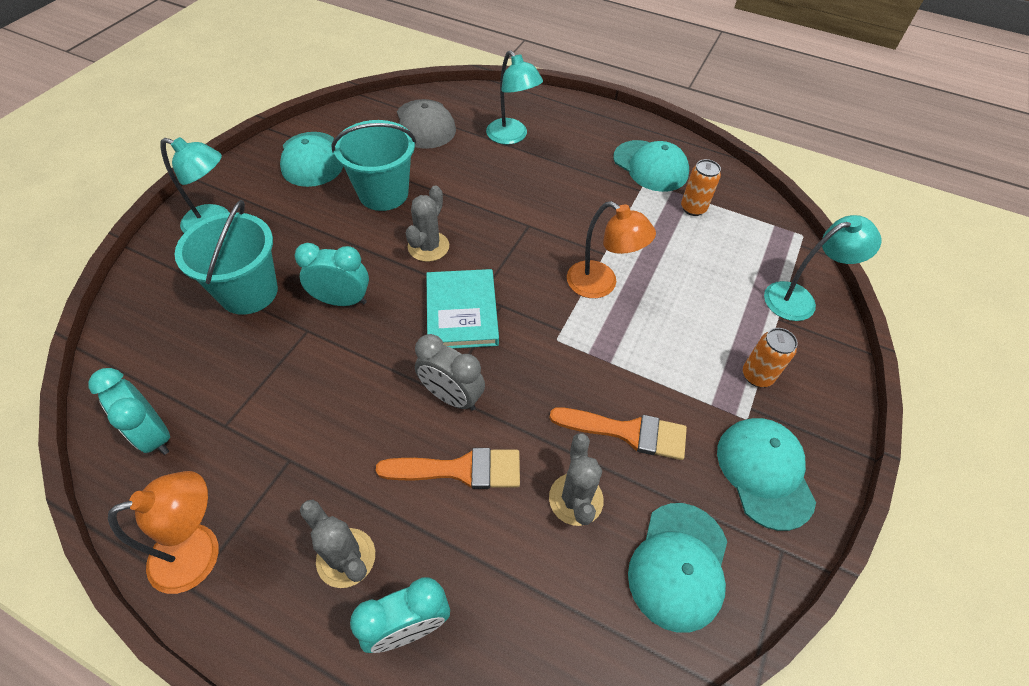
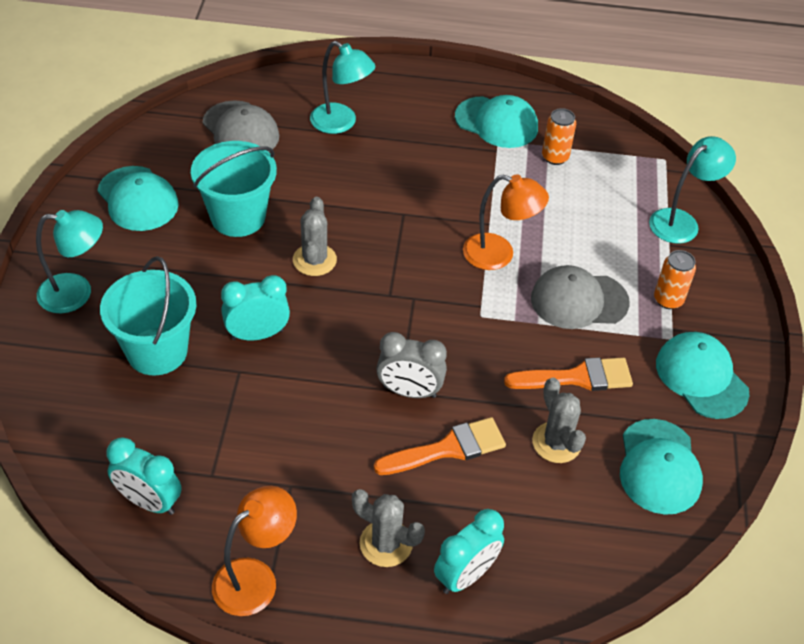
camera: 20 degrees left, 5 degrees down
(462, 312) = (380, 314): turquoise book -> none
(662, 351) = (579, 300): none -> grey cap

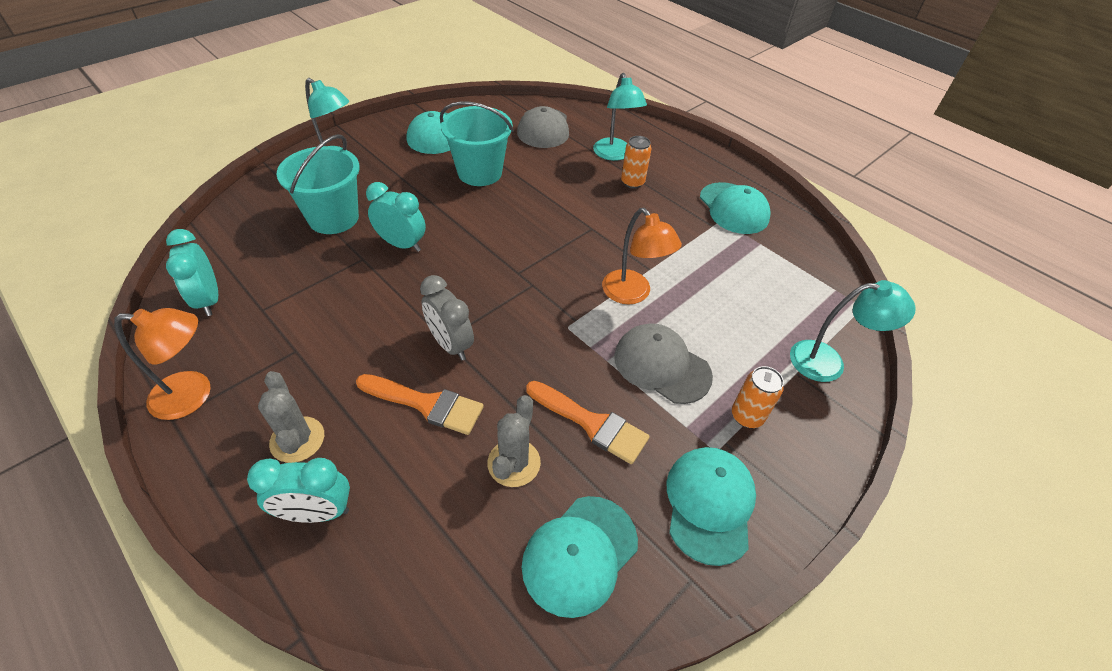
camera: 40 degrees right, 0 degrees up
(314, 260) = (495, 222): grey cactus -> none
(555, 157) = (757, 254): orange can -> orange can (632, 182)

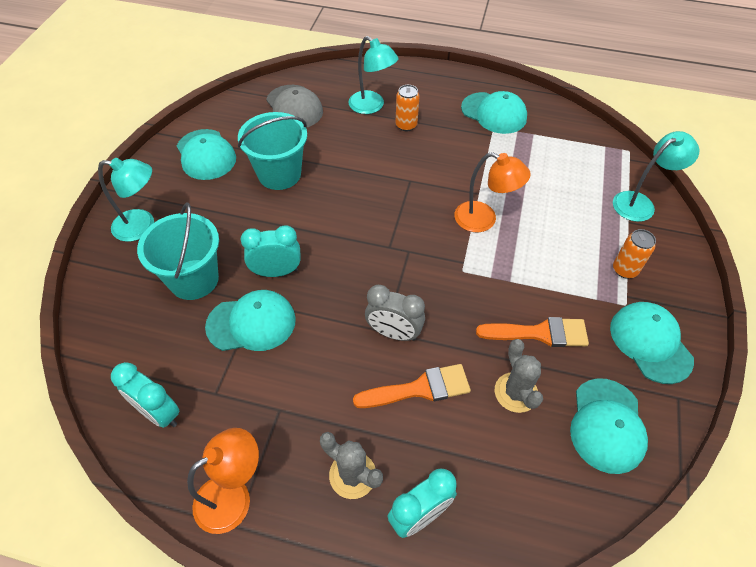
camera: 30 degrees left, 5 degrees up
(342, 272) = (251, 323): none -> turquoise cap
(661, 366) = (547, 264): grey cap -> none

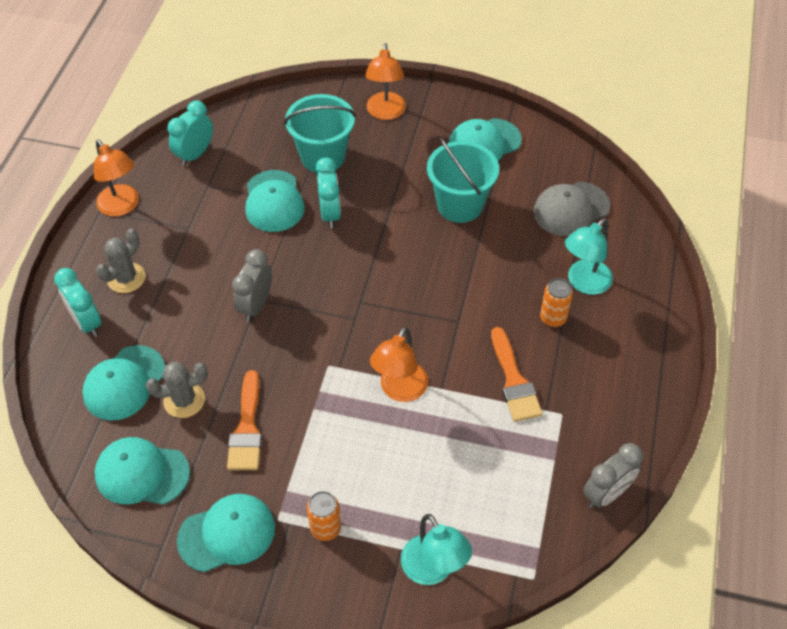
camera: 90 degrees right, 0 degrees up
(142, 226) = (385, 112): turquoise lamp -> orange lamp
(419, 389) = (196, 324): orange brush -> orange brush (514, 380)
(494, 113) = (590, 416): turquoise cap -> turquoise cap (124, 383)
(555, 111) = (606, 493): none -> grey clock

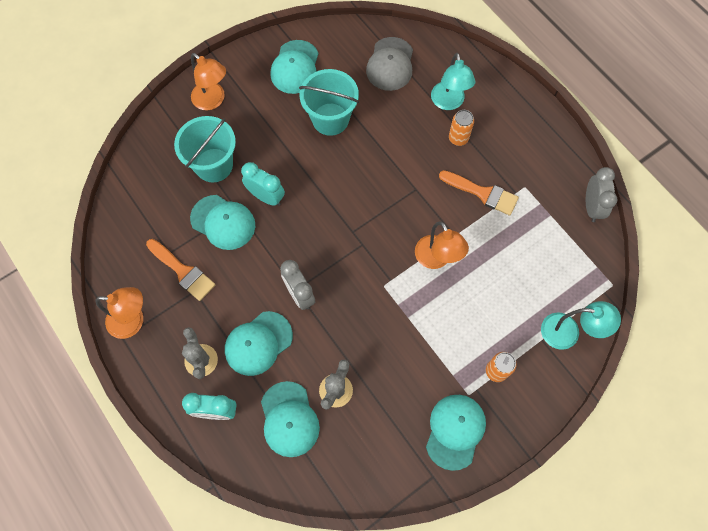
camera: 50 degrees left, 15 degrees up
(142, 473) = (369, 454): turquoise cap -> turquoise cap (258, 343)
(195, 154) = (132, 241): turquoise clock -> none
(247, 428) = (389, 366): orange brush -> orange brush (183, 271)

